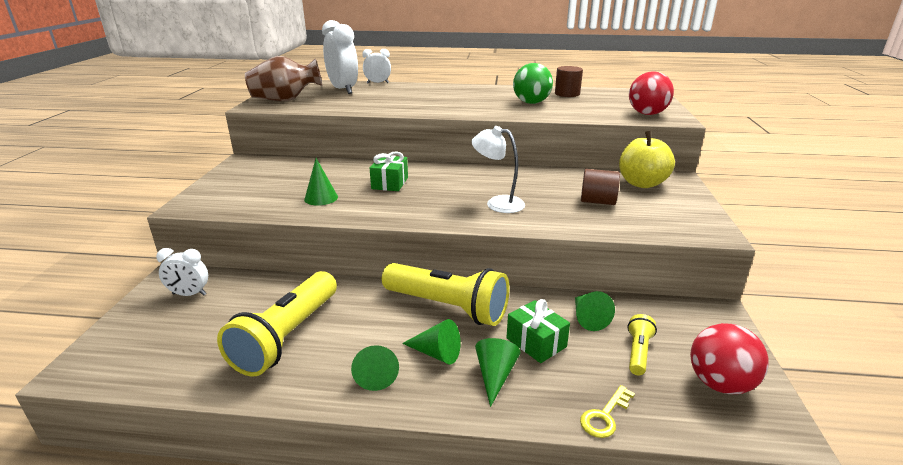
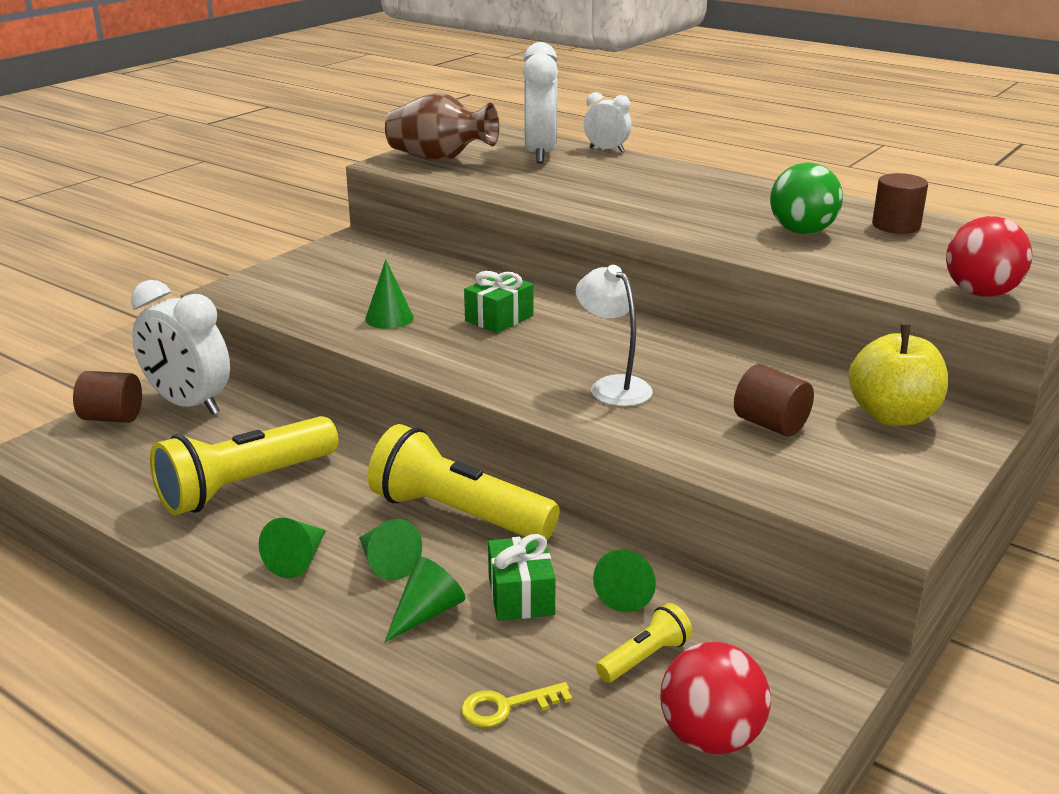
camera: 30 degrees right, 0 degrees up
(131, 322) = (112, 418): none -> brown cylinder
(189, 294) = (188, 404): white clock -> white clock, size x1.84
(448, 307) = (457, 514): yellow flashlight -> yellow flashlight turned 150 degrees clockwise

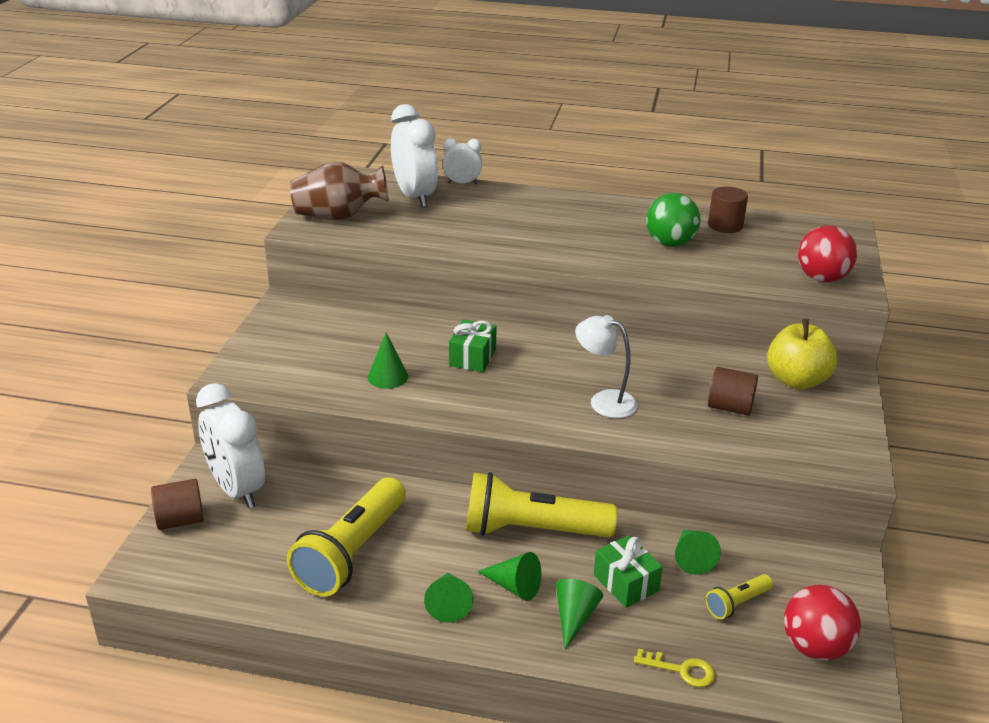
camera: 25 degrees left, 5 degrees up
(188, 404) = (236, 489): white clock -> white clock turned 45 degrees clockwise
(506, 706) = (681, 670): yellow key -> yellow key turned 120 degrees counterclockwise
(644, 657) = (737, 604): yellow flashlight -> yellow flashlight turned 150 degrees counterclockwise

